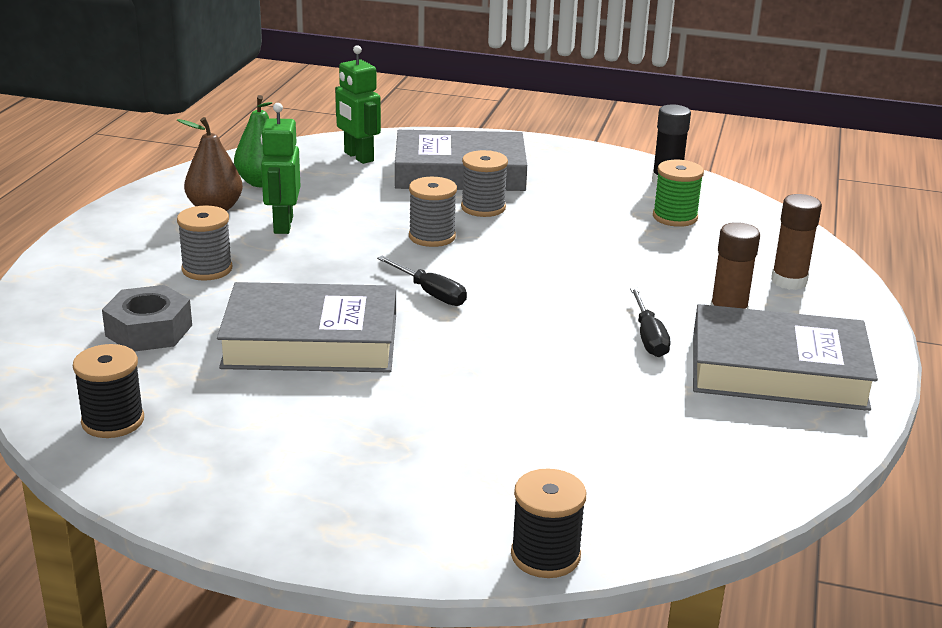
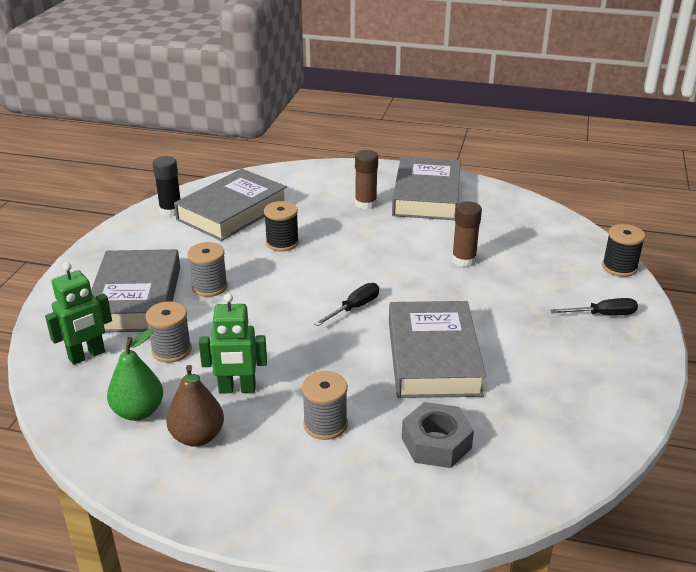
camera: 90 degrees left, 5 degrees up
(113, 421) = (567, 440): black spool -> black spool (282, 243)
(432, 237) = (261, 309): grey spool -> grey spool (171, 350)
(649, 337) = (399, 230): black screwdriver -> black screwdriver (603, 315)
(675, 217) = (232, 211): green spool -> grey book
(789, 281) = (323, 183): brown glue stick -> brown glue stick (464, 260)

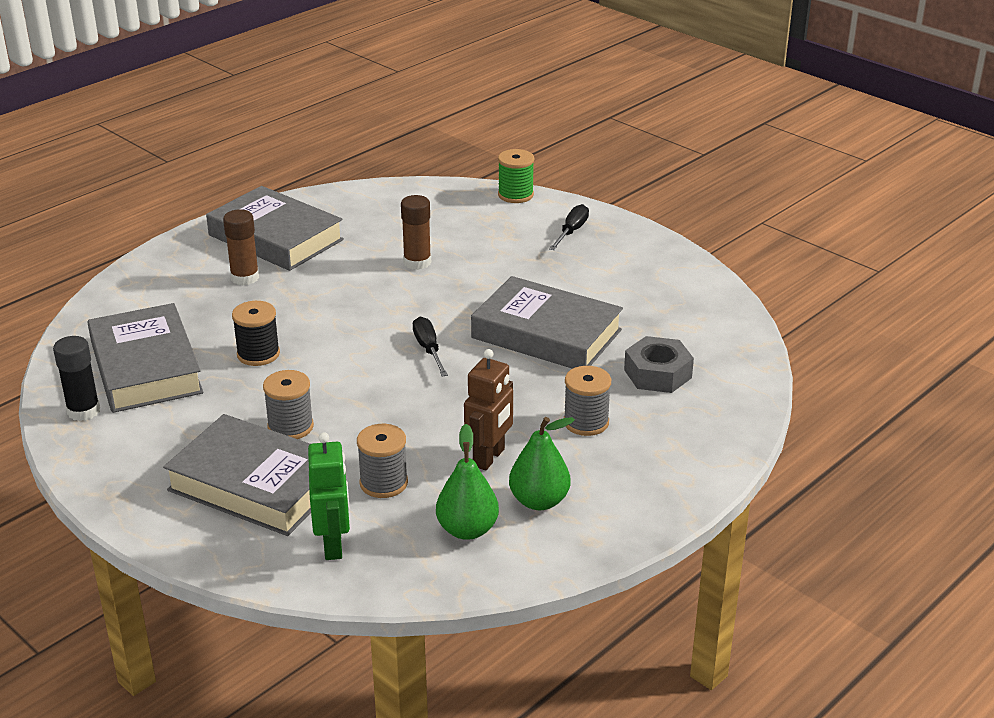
camera: 60 degrees left, 0 degrees up
(197, 436) = (539, 501): brown pear -> green pear
(237, 389) = (489, 458): green robot -> brown robot
(619, 267) = (515, 195): black spool -> green spool

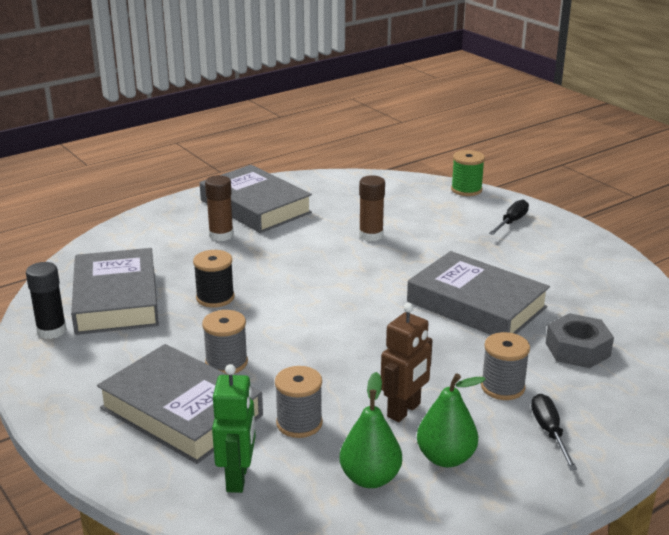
camera: 10 degrees right, 5 degrees down
(428, 349) = (366, 308): black screwdriver -> black screwdriver (549, 432)

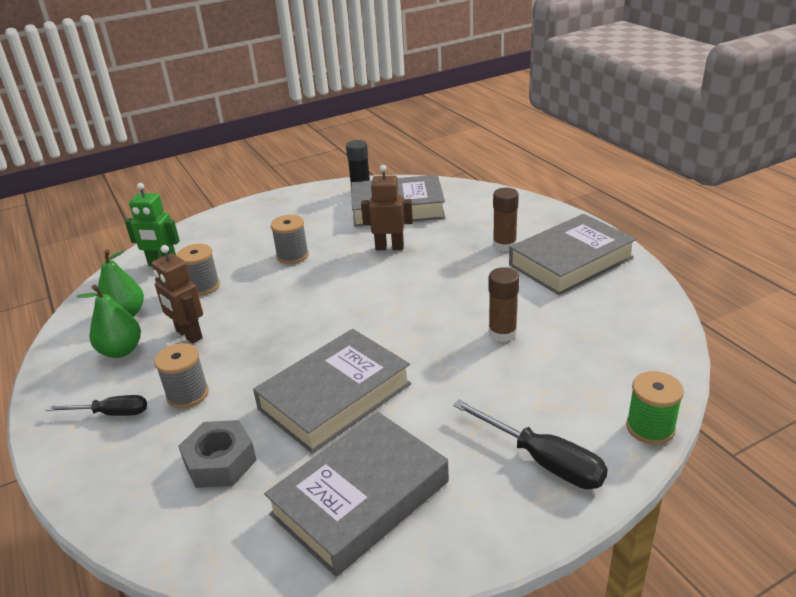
camera: 100 degrees right, 5 degrees up
(181, 412) = (243, 242): grey book -> grey book (360, 498)
(215, 298) = (389, 247): black spool -> brown robot
(511, 222) = (543, 460): black screwdriver -> black screwdriver, size x1.52

